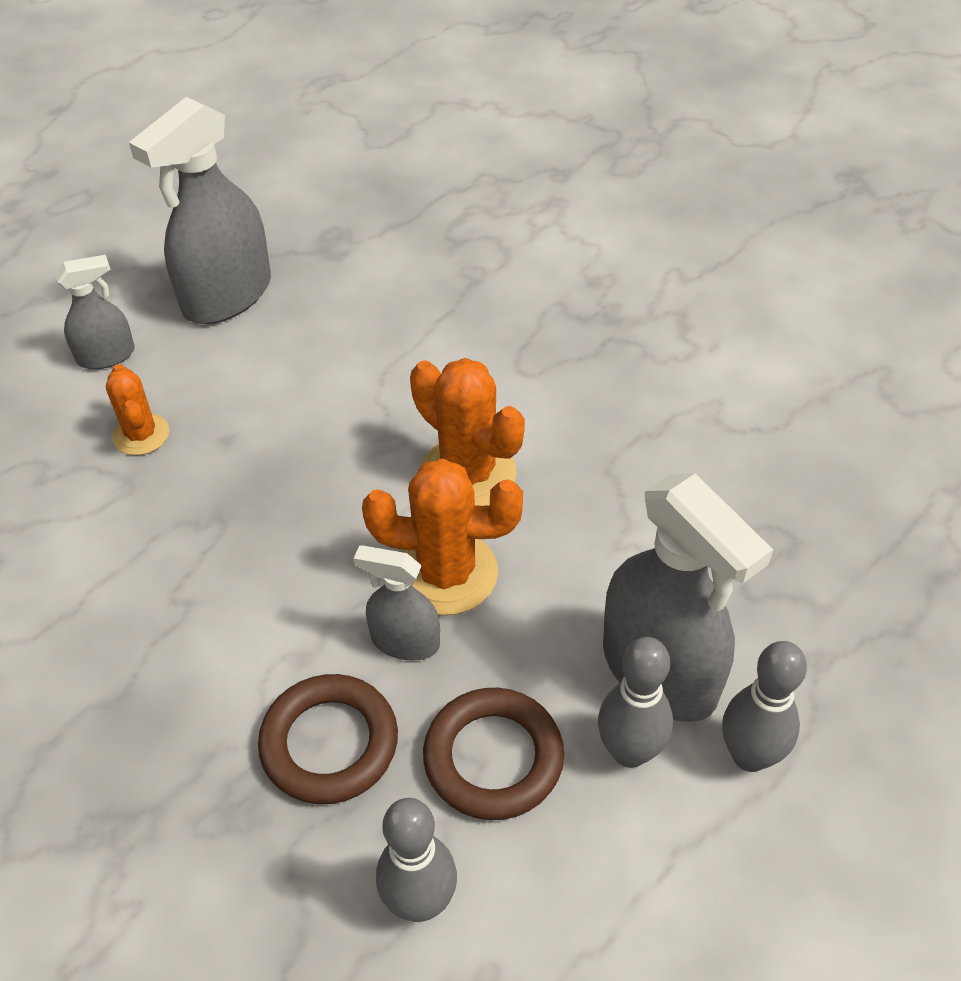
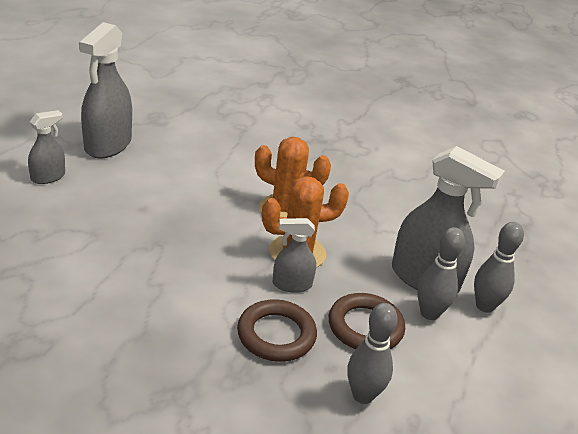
camera: 25 degrees left, 15 degrees down
(141, 435) = (90, 211): orange cactus -> none

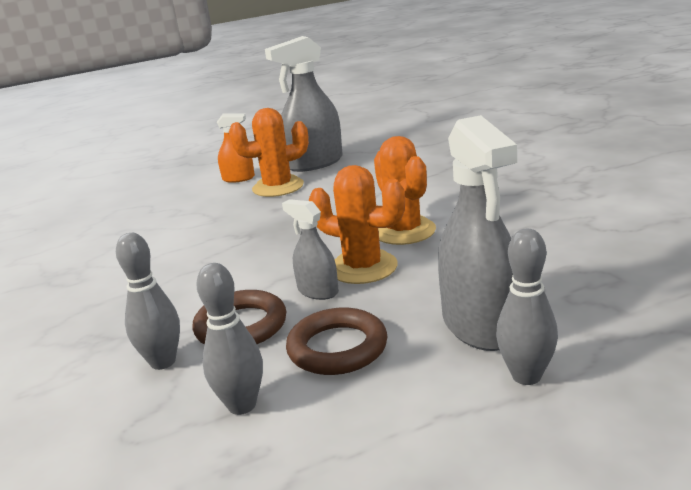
camera: 50 degrees right, 10 degrees down
(48, 177) = (238, 178): grey spray bottle -> orange spray bottle
(109, 181) = (278, 187): none -> orange cactus
(429, 313) = (434, 359): grey bowling pin -> grey bowling pin (163, 362)

